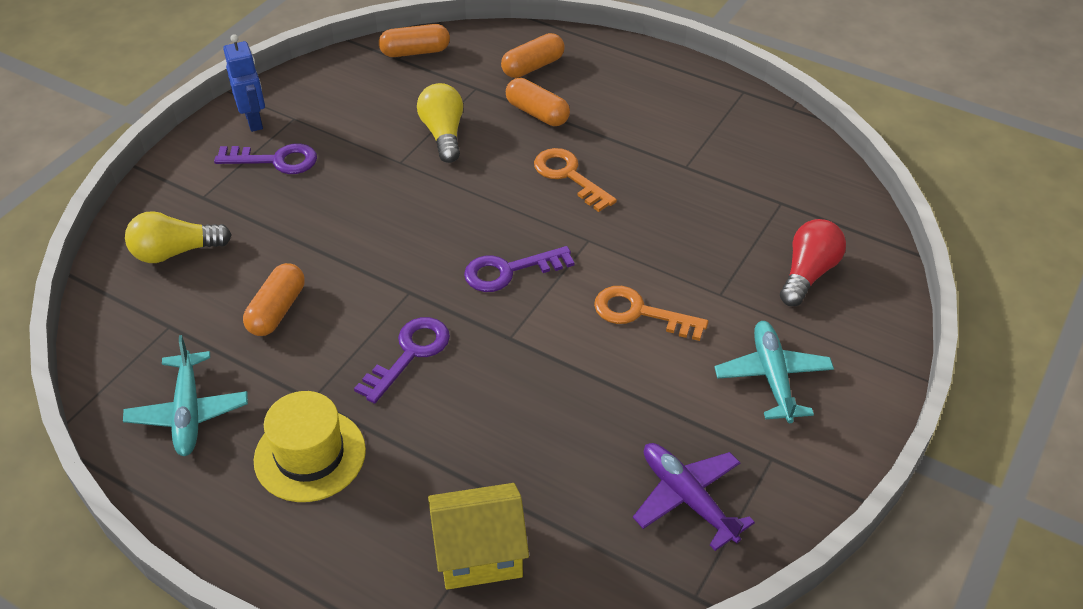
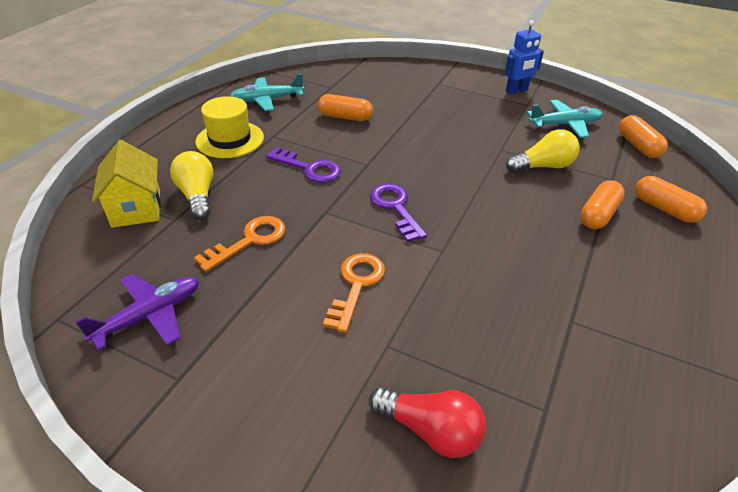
camera: 85 degrees right, 5 degrees down
(175, 252) = (389, 81): yellow light bulb -> yellow light bulb (197, 196)
(275, 160) = (481, 102): purple key -> none
(569, 176) = (520, 237): orange key -> orange key (249, 241)
(772, 377) = (276, 385): turquoise plane -> turquoise plane (565, 124)

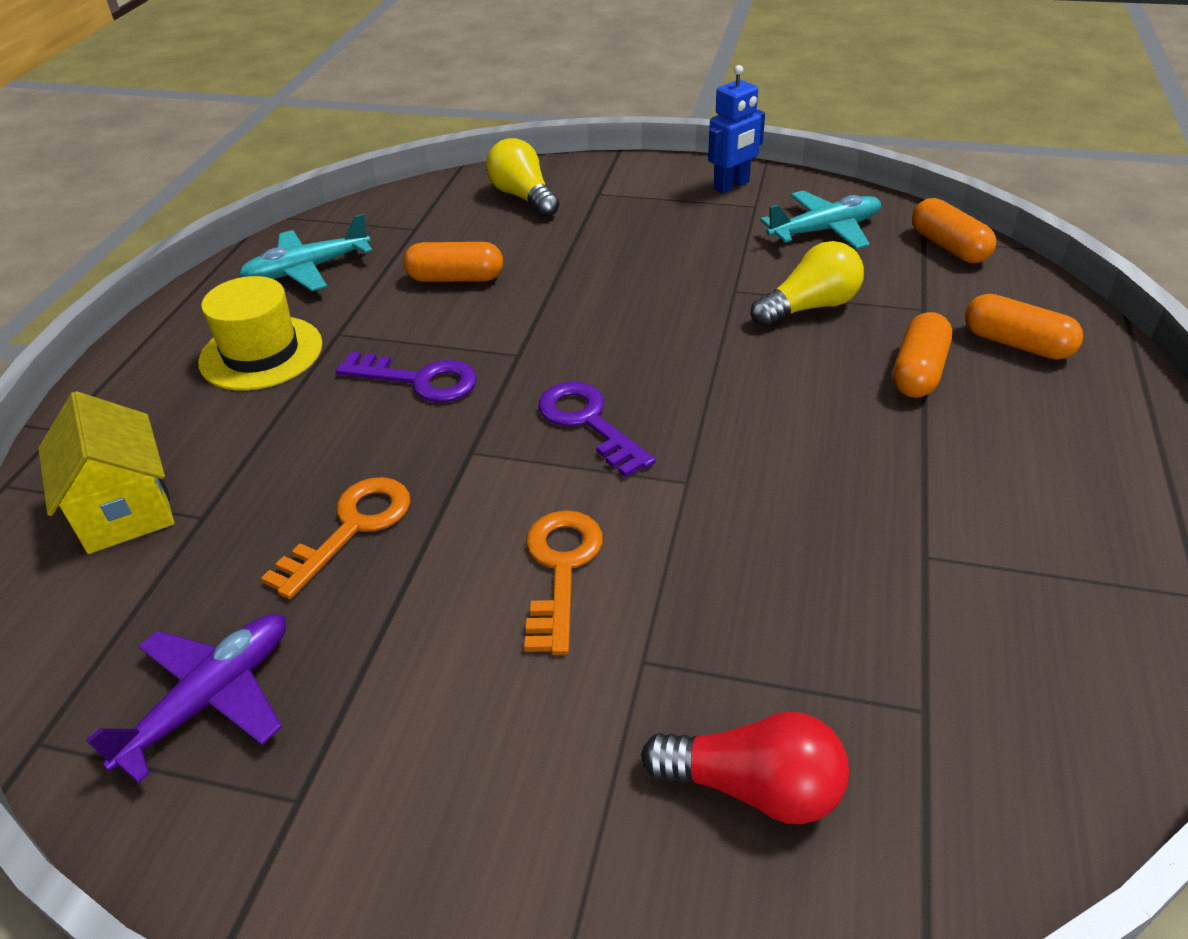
camera: 10 degrees left, 0 degrees up
(197, 196) = (233, 466): yellow light bulb -> yellow light bulb (523, 197)

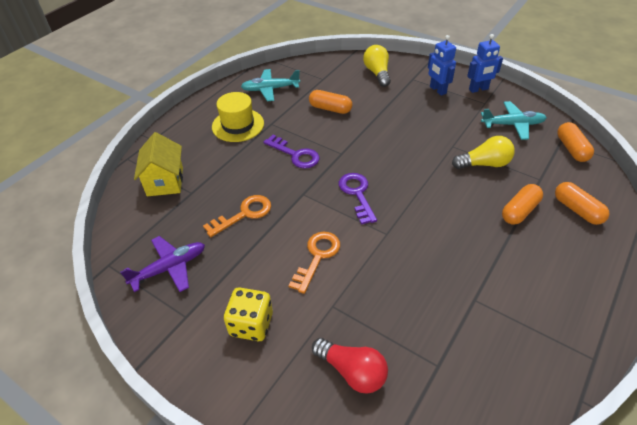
camera: 20 degrees right, 5 degrees up
(472, 763) = (251, 324): none -> yellow dice
(656, 202) = (437, 90): none -> blue robot

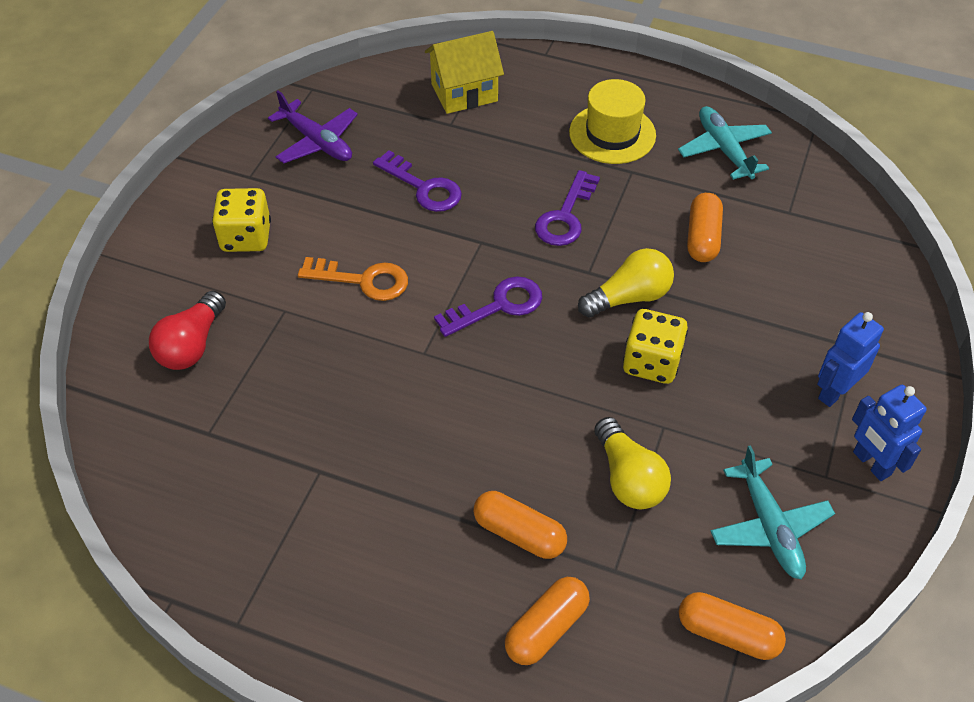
camera: 75 degrees right, 5 degrees up
(243, 214) = (423, 187): orange key -> purple key
(377, 73) = (847, 289): yellow light bulb -> yellow light bulb (629, 297)
(411, 142) = (651, 362): none -> yellow dice
(571, 149) = (728, 634): orange capsule -> orange capsule turned 45 degrees clockwise

